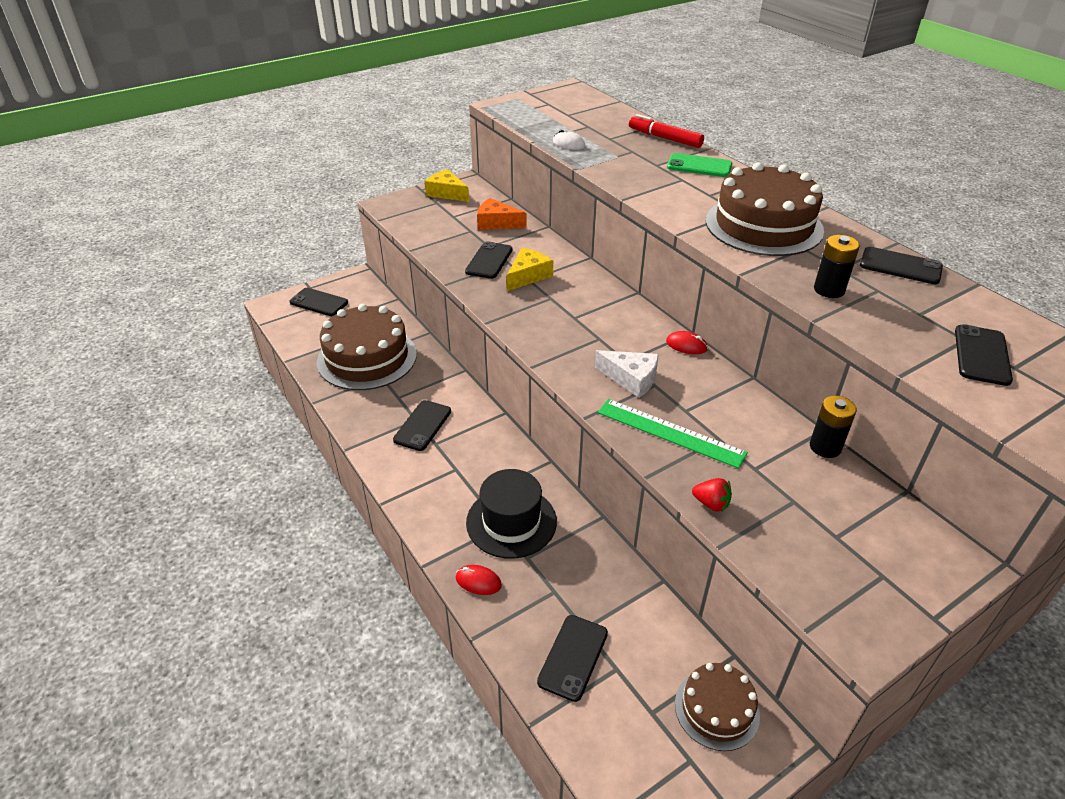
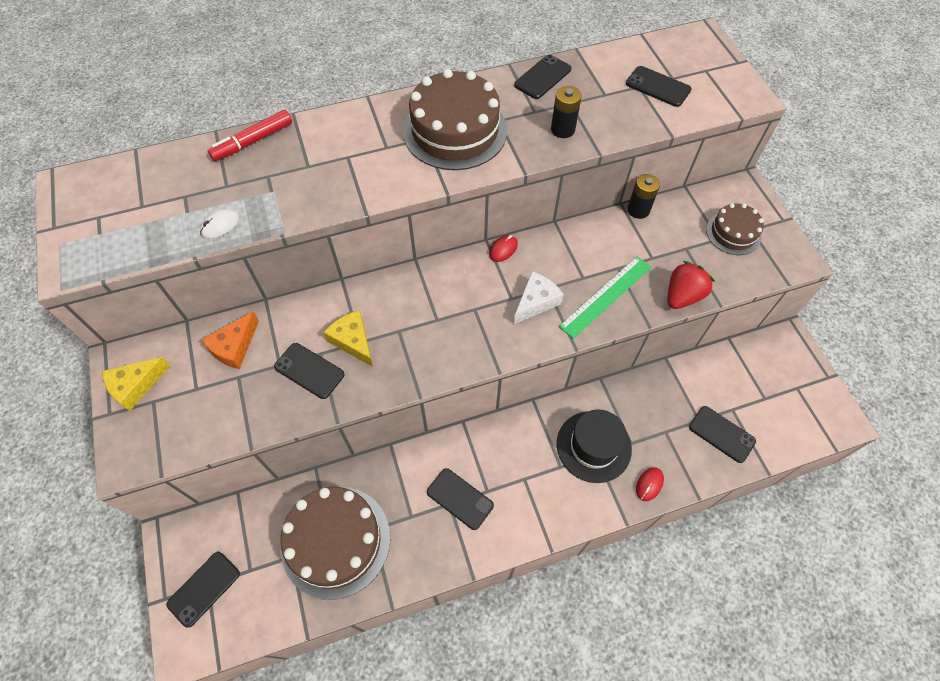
camera: 75 degrees left, 20 degrees up
(699, 166) = (327, 135): green phone -> none
(711, 504) = (682, 296): red strawberry -> red strawberry, size x1.73
(716, 709) = (764, 361): brown cake -> brown cake (733, 233)

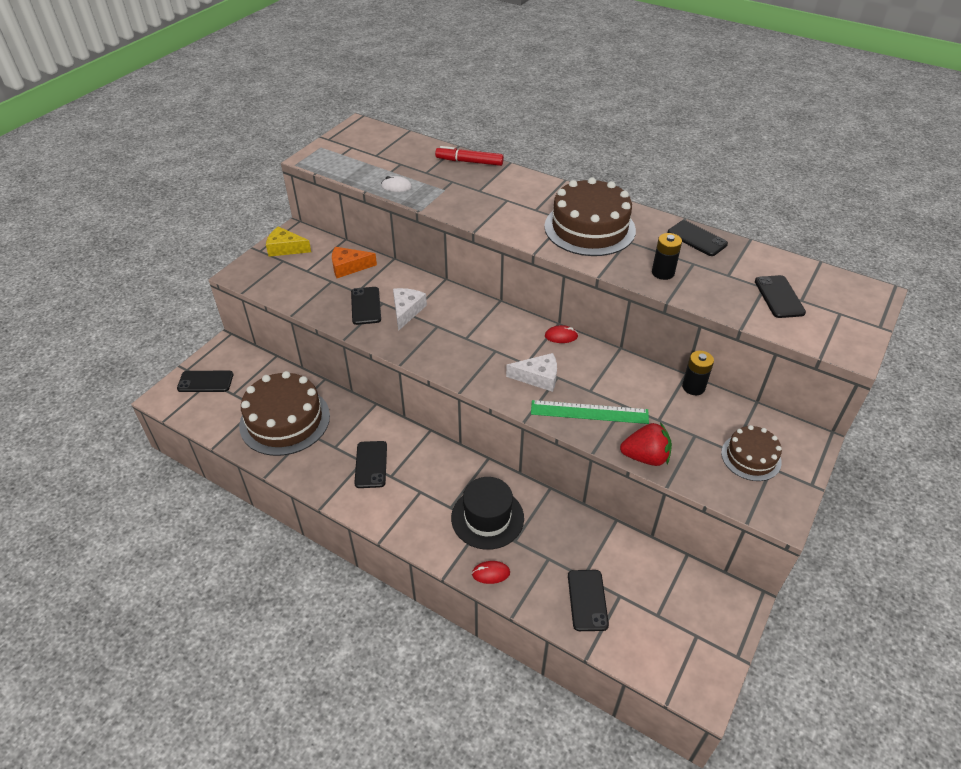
camera: 50 degrees right, 15 degrees down
(353, 341) = (406, 311): yellow cheese -> white cheese
(542, 77) = (697, 239): black phone -> black phone turned 45 degrees clockwise

